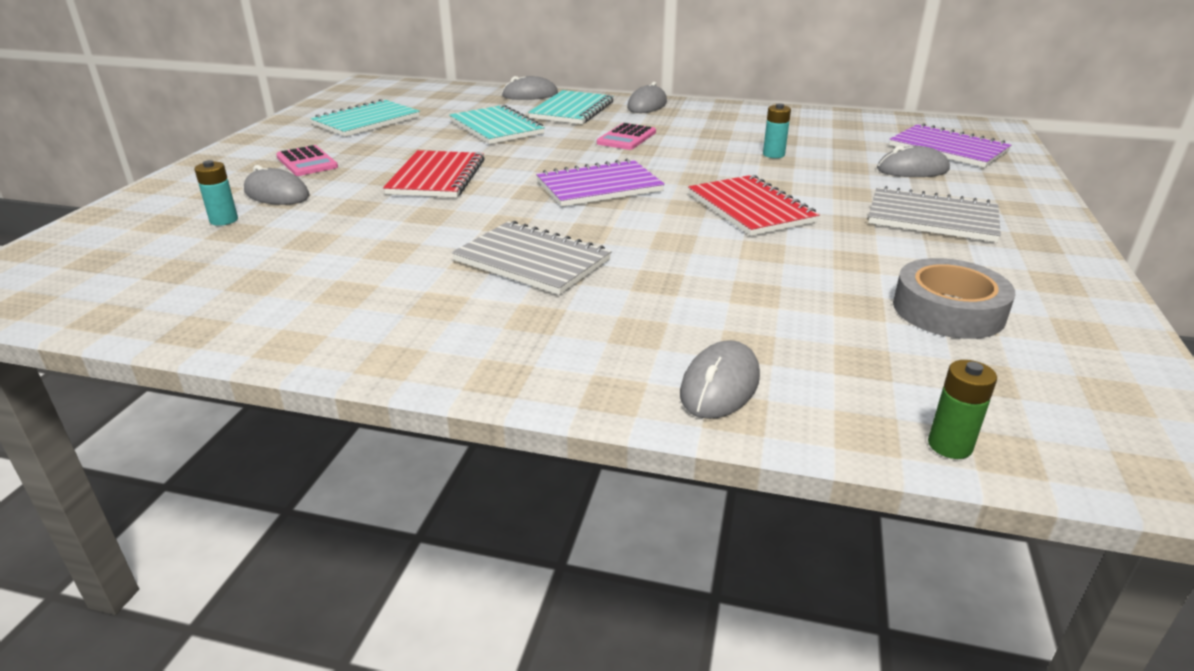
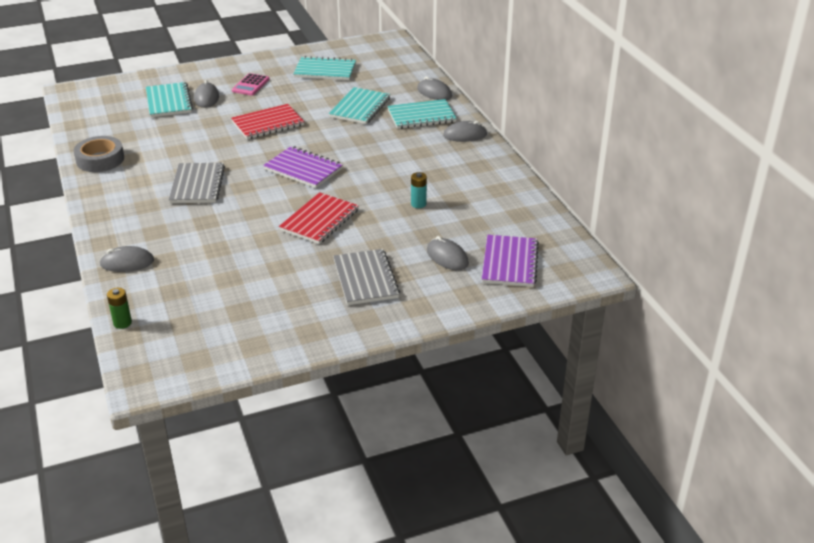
camera: 55 degrees right, 5 degrees up
(224, 220) = (169, 101): turquoise battery -> turquoise notebook
(626, 138) = (391, 150): pink calculator -> none
(948, 310) = (244, 304): grey tape -> grey tape (100, 159)

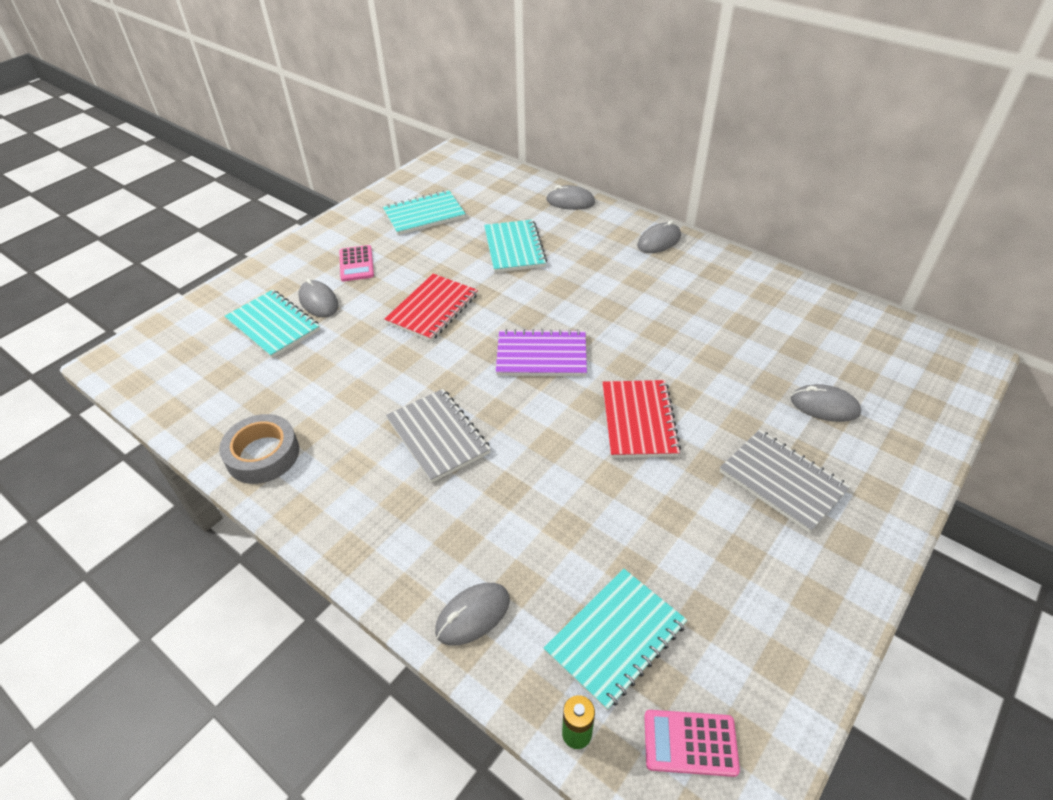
camera: 30 degrees left, 10 degrees up
(170, 349) = (690, 743): none -> pink calculator
(418, 204) = (715, 348): turquoise battery -> none
(421, 116) = (590, 235): turquoise notebook -> turquoise notebook (615, 638)
(510, 263) = (888, 383): purple notebook -> none

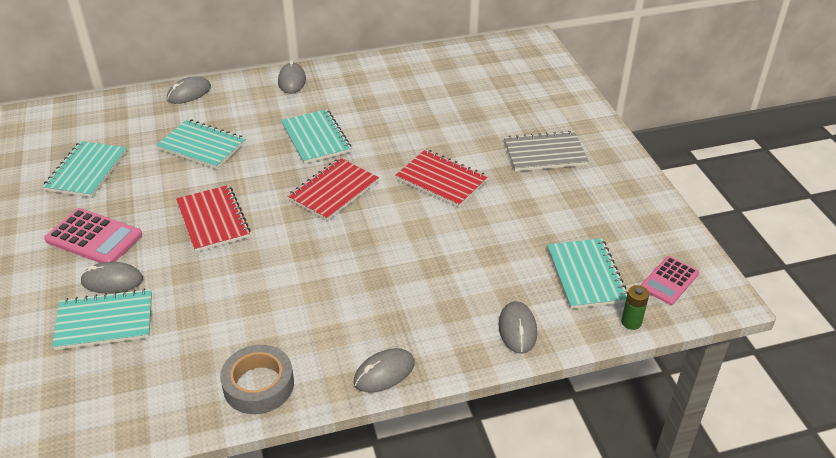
camera: 55 degrees left, 5 degrees down
(356, 264) = (94, 238): pink calculator -> pink calculator, size x1.51
(438, 436) = (351, 278): grey notebook -> none
(541, 355) = (334, 191): purple notebook -> red notebook
(599, 302) = (316, 138): none -> turquoise notebook
(824, 406) = (510, 106): grey mouse -> grey mouse (384, 373)

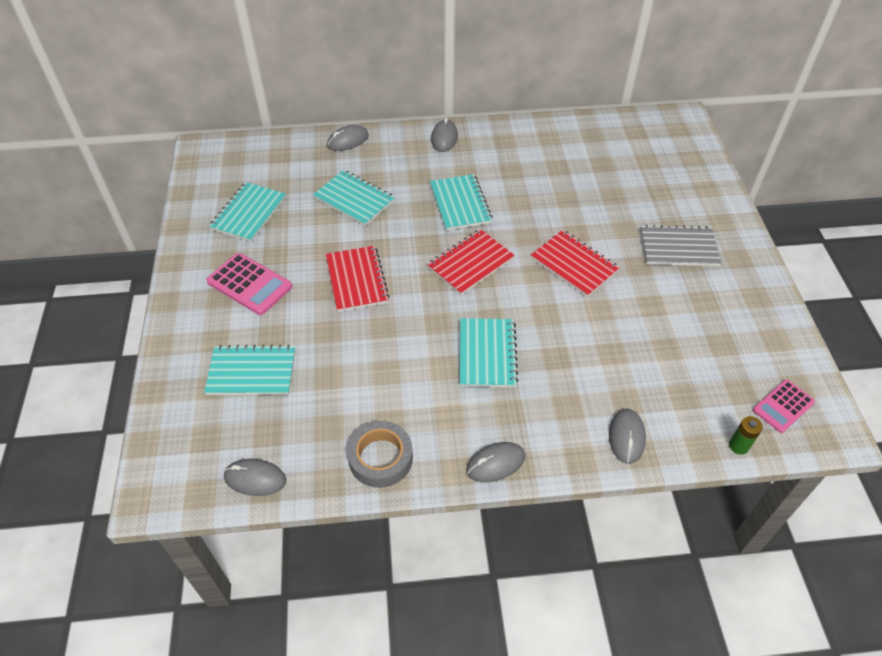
camera: 10 degrees right, 10 degrees up
(112, 281) = (261, 331): grey mouse -> grey mouse (255, 479)
(586, 275) = (701, 388): turquoise notebook -> turquoise notebook (487, 354)

